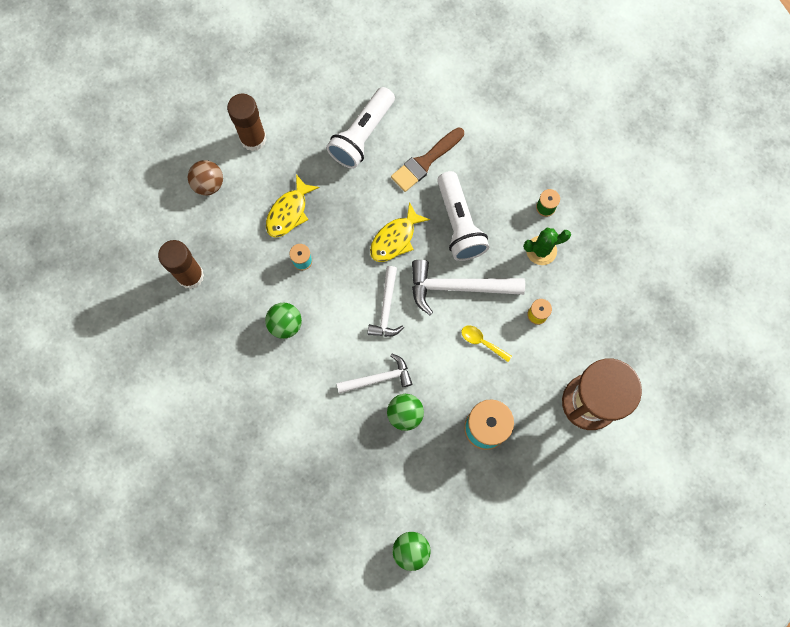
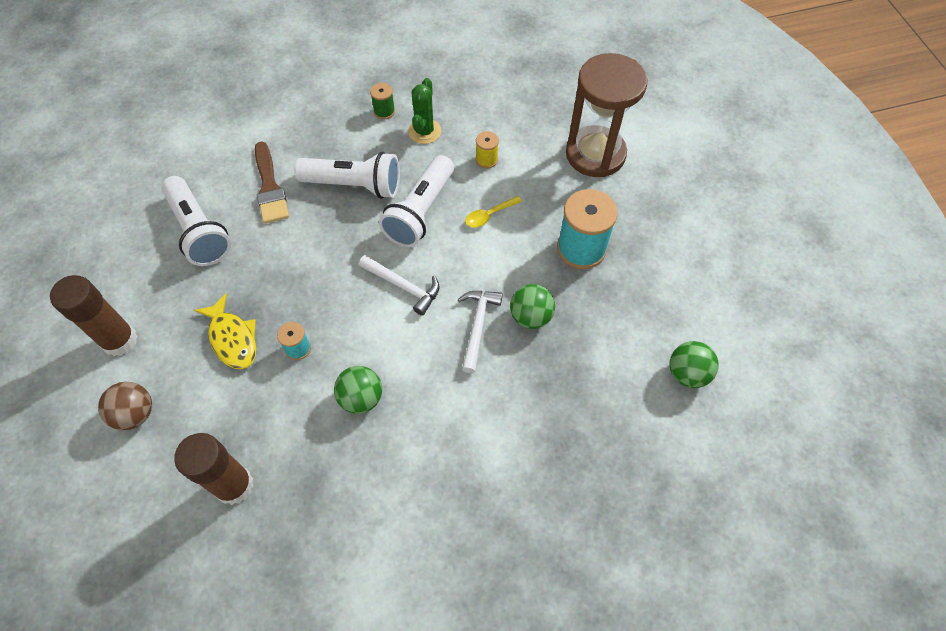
camera: 65 degrees left, 15 degrees down
(395, 238) = (333, 247): yellow fish -> none
(459, 287) = (420, 212): white hammer -> white flashlight

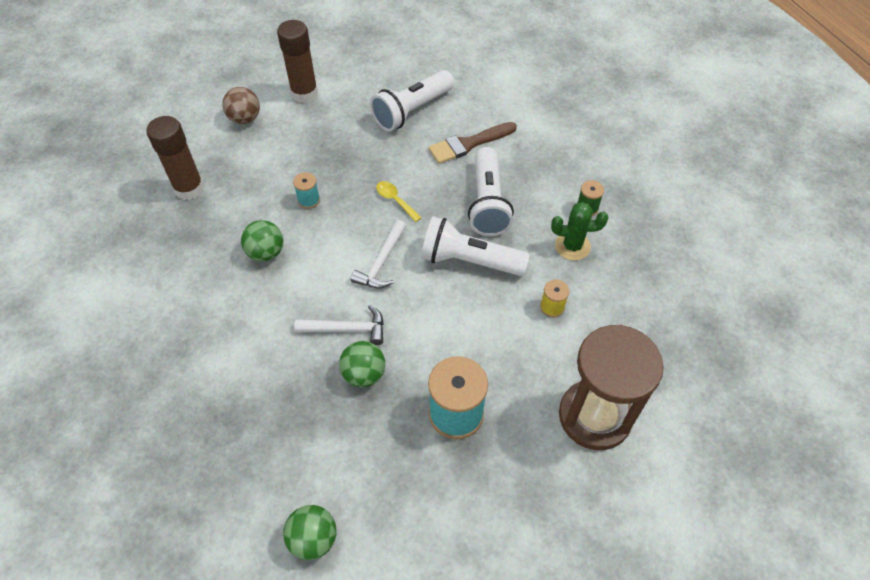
camera: 80 degrees right, 5 degrees down
(232, 338) = (313, 157): yellow fish -> none
(489, 215) = (479, 320): yellow spoon -> yellow spoon (395, 200)

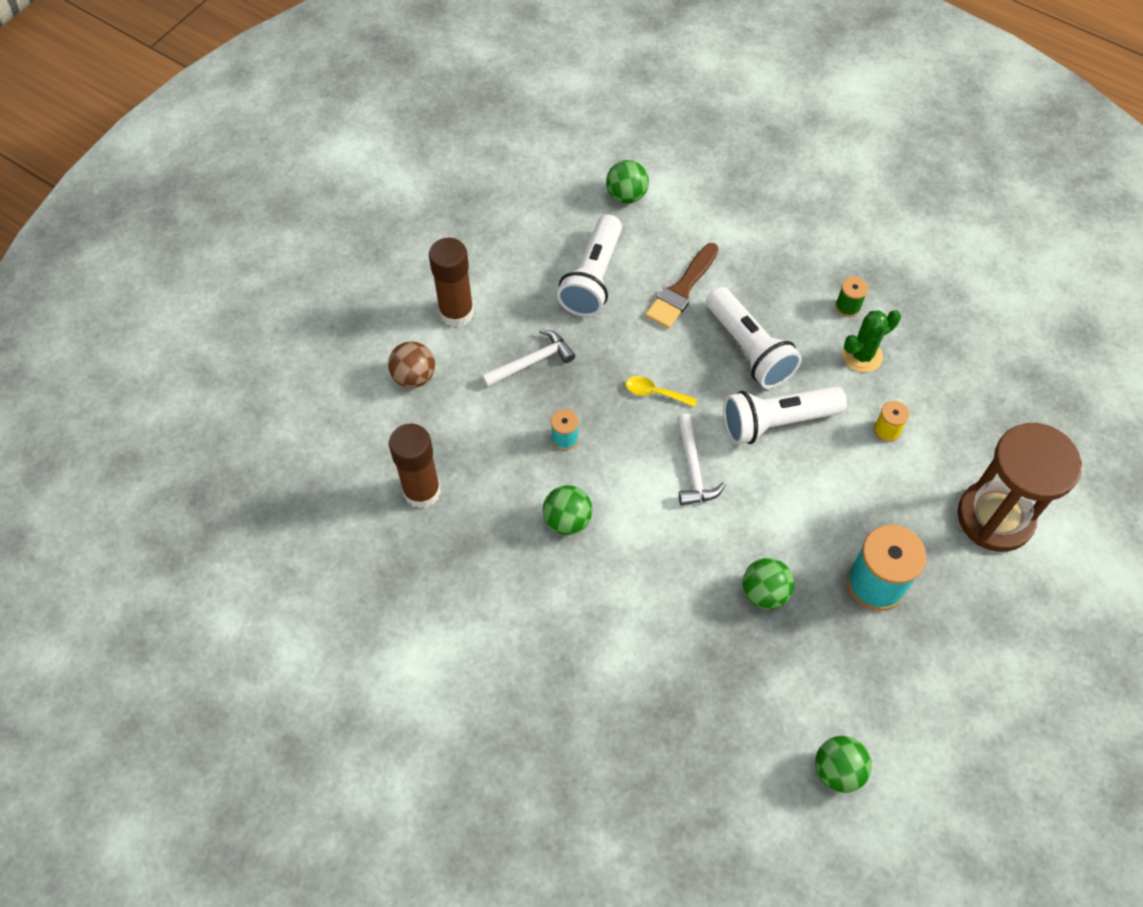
camera: 30 degrees left, 5 degrees up
(347, 329) = (713, 557): white hammer -> white hammer (531, 362)
(477, 71) = (626, 196): none -> green ball

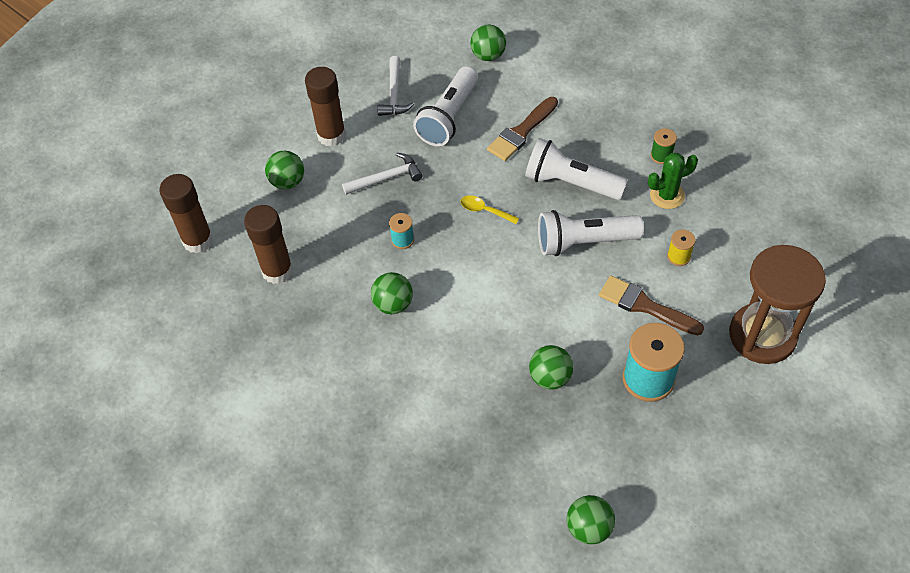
camera: 10 degrees right, 5 degrees down
(318, 461) = (198, 240): none -> brown glue stick
(414, 377) = (287, 182): brown ball -> green ball
(693, 468) = (506, 272): white hammer -> white hammer (394, 94)
(749, 349) = (570, 183): white flashlight -> white flashlight turned 135 degrees clockwise
(858, 494) = (645, 306): none -> brown brush

